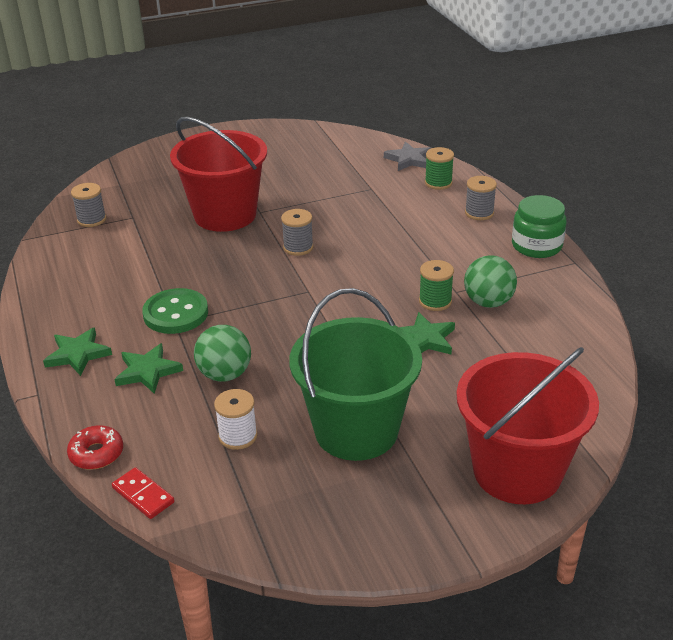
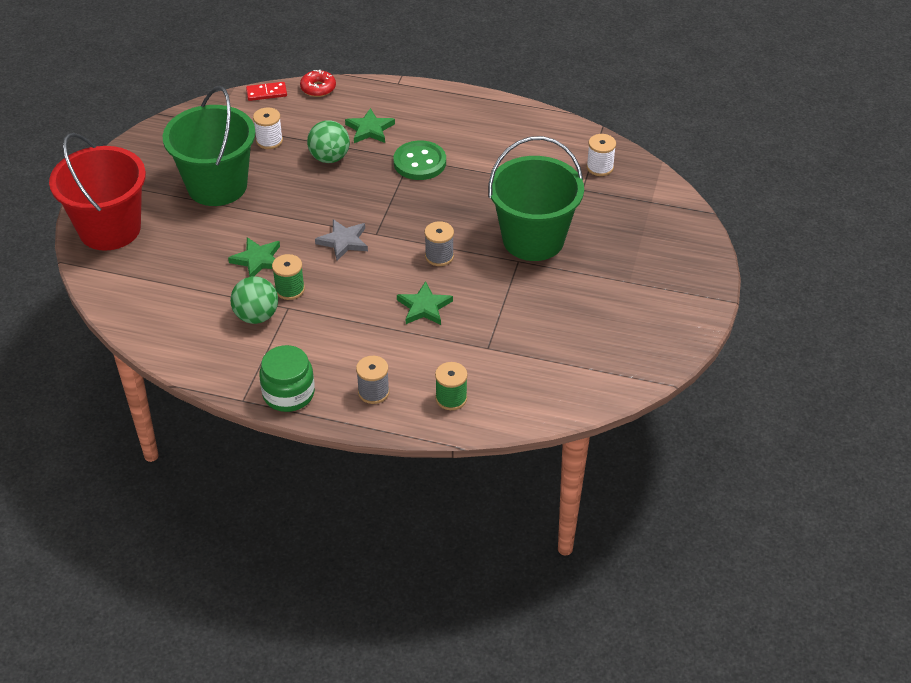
camera: 125 degrees right, 10 degrees up
(77, 354) = (421, 108): green star -> green star (424, 307)
(91, 220) = (600, 167): grey spool -> white spool
(225, 215) = (533, 239): red bucket -> green bucket
(409, 159) = (516, 405): grey star -> grey star (343, 241)

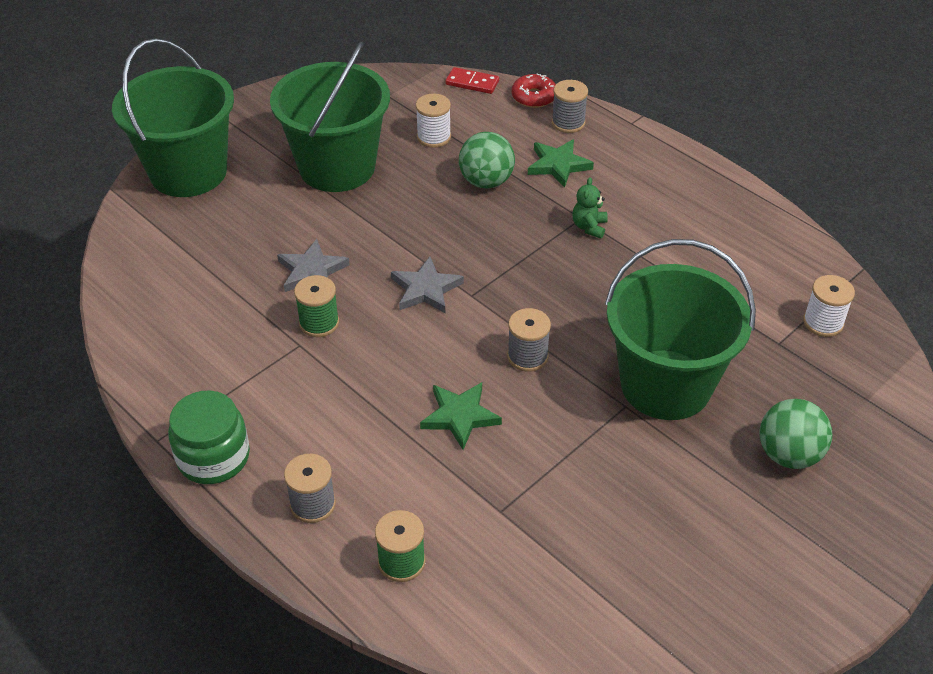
camera: 30 degrees right, 0 degrees up
(110, 229) = (188, 172): red bucket -> green bucket
(256, 316) = (256, 340): green ball -> green ball (788, 454)
(257, 260) = (312, 271): green star -> grey star
(355, 98) = (568, 123): none -> grey spool
(419, 162) = (589, 227): green button -> green teddy bear

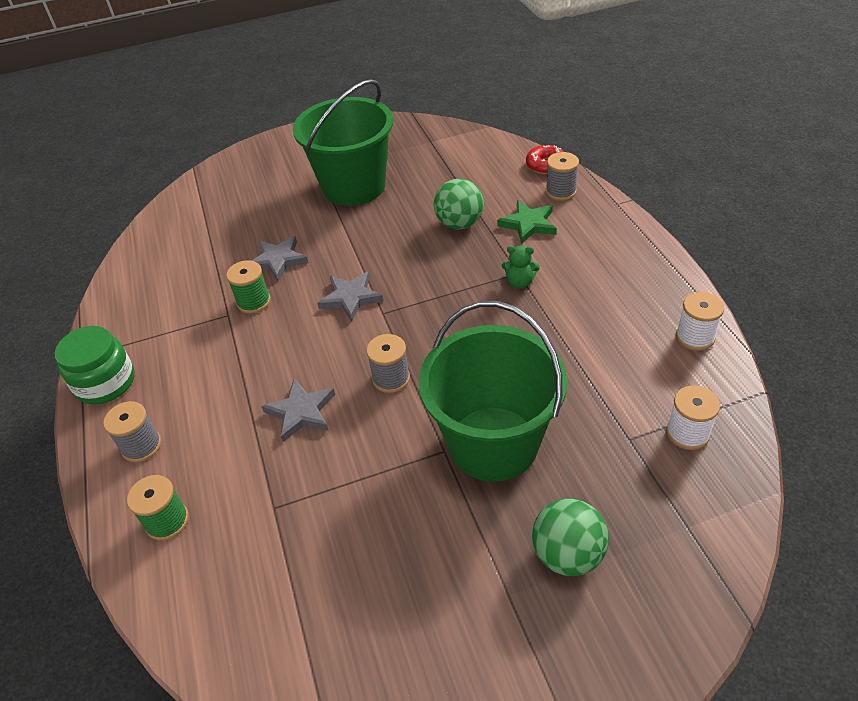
camera: 30 degrees right, 0 degrees up
(188, 172) = (250, 167): green bucket -> none
(434, 137) = (442, 180): white spool -> white spool (695, 337)
(460, 416) = (301, 412): green star -> grey star
(472, 83) = (502, 144): red domino -> none
(589, 227) = (520, 282): green teddy bear -> green teddy bear turned 120 degrees counterclockwise

